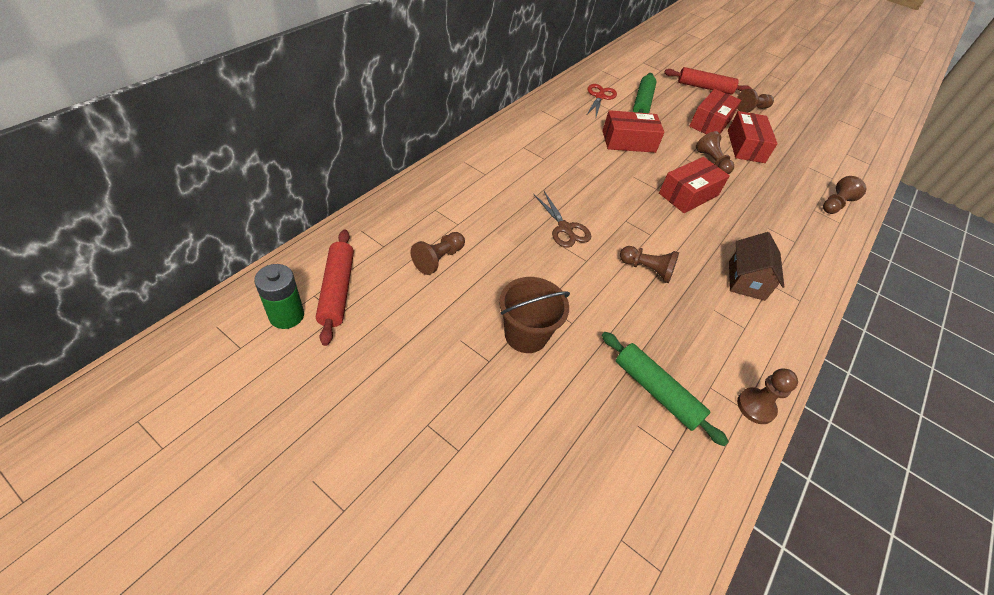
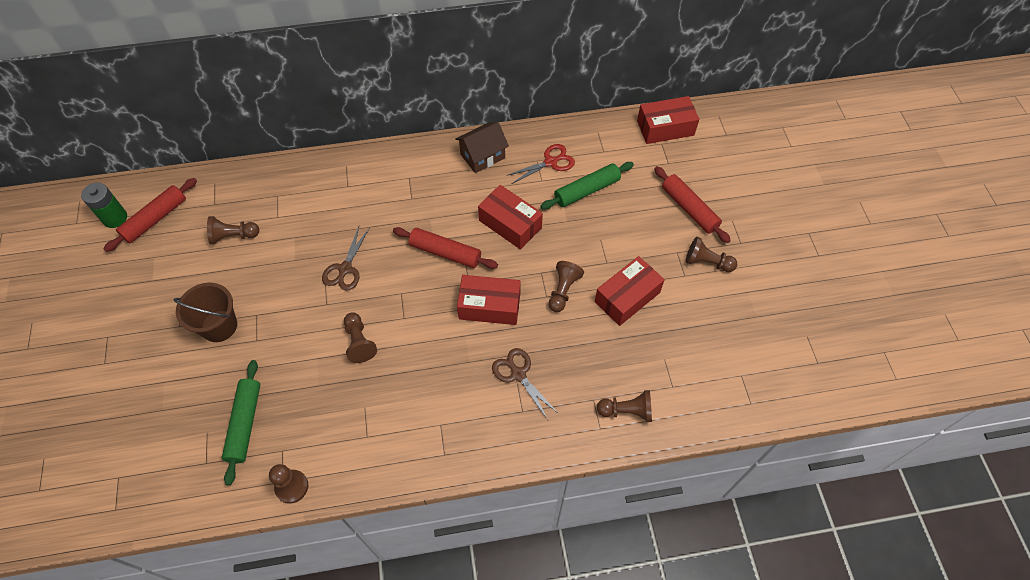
camera: 50 degrees right, 10 degrees up
(616, 179) = (445, 252): none -> red rolling pin
(710, 123) = (628, 251): red box -> red box (665, 128)
(746, 280) = (424, 407): brown house -> brown house (482, 156)
(762, 222) = (518, 374): none -> brown scissors

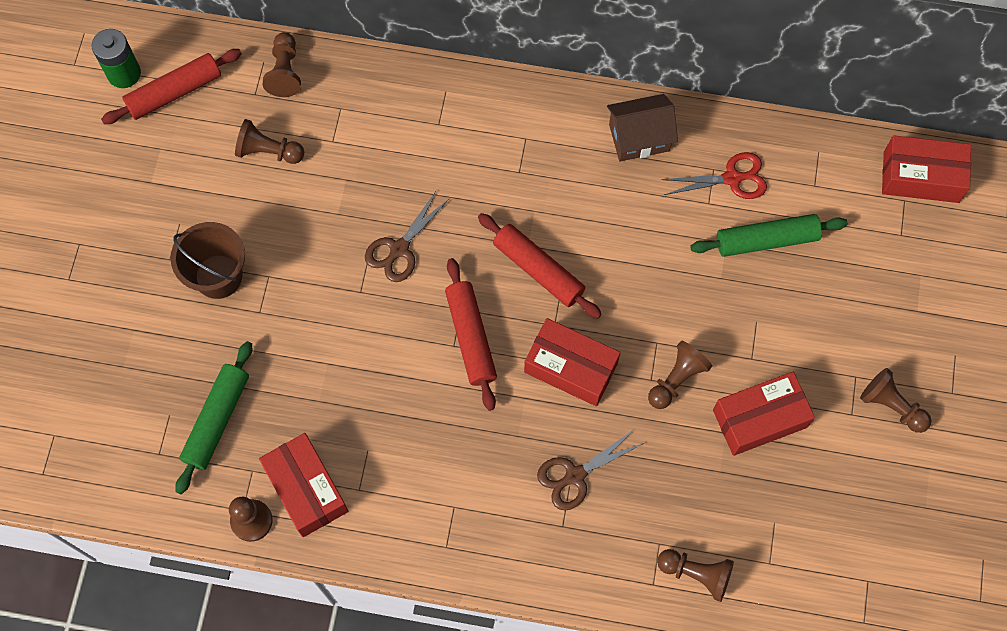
camera: 20 degrees right, 10 degrees up
(359, 342) = (387, 360): brown pawn -> brown pawn (285, 72)
(510, 224) = (640, 256): red box -> red box (306, 489)
(518, 374) = (575, 475): brown scissors -> brown scissors turned 105 degrees counterclockwise
(689, 209) = (901, 317): red rolling pin -> red rolling pin (470, 337)

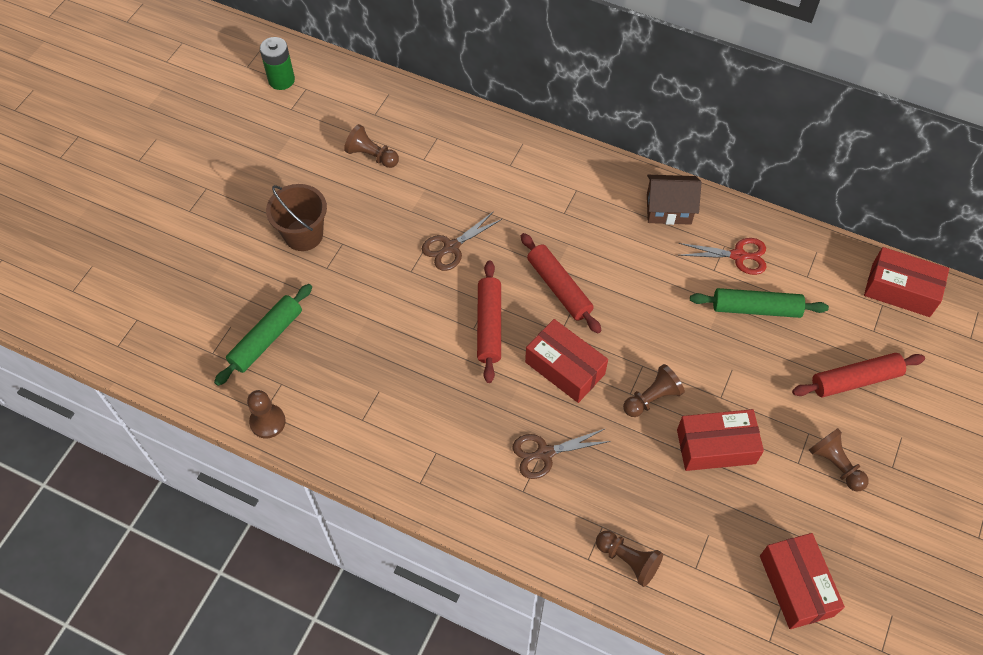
camera: 15 degrees right, 10 degrees down
(175, 92) = (314, 100): red rolling pin -> red rolling pin (855, 380)
(285, 72) = (402, 104): brown pawn -> none
(306, 489) = (319, 408): red box -> red box (796, 585)

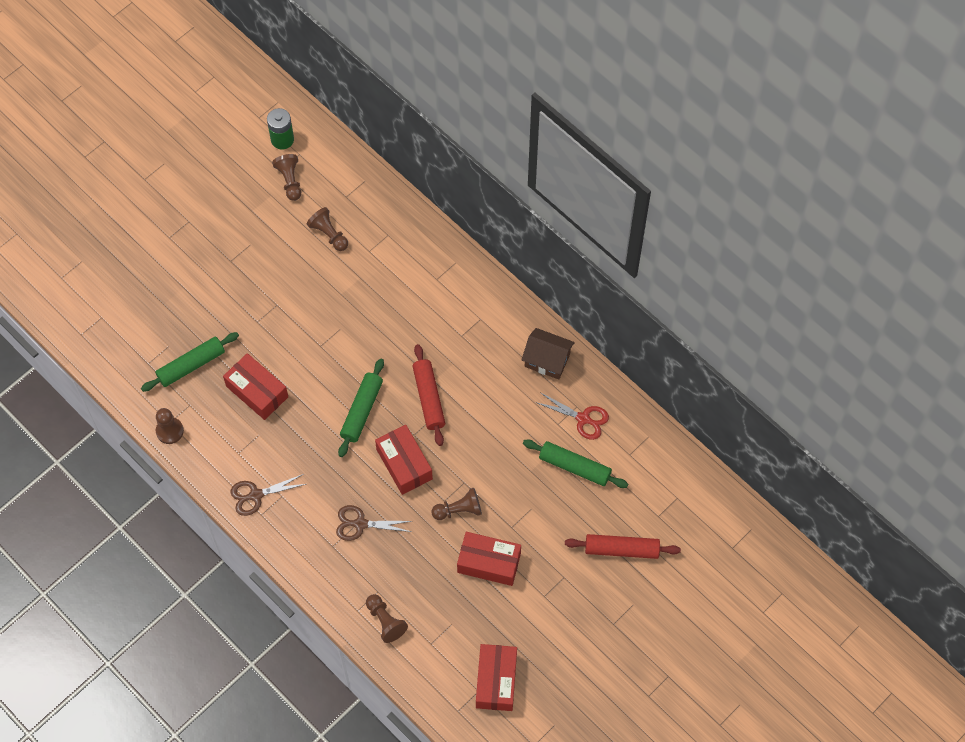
camera: 20 degrees right, 5 degrees up
(303, 235) = (249, 287): brown bucket -> none
(451, 247) = (360, 336): brown scissors -> brown scissors (256, 495)
(489, 325) = (361, 410): red rolling pin -> green rolling pin
(835, 464) = (571, 607): brown pawn -> brown pawn (290, 181)
(900, 290) = (698, 491): red box -> red box (257, 391)

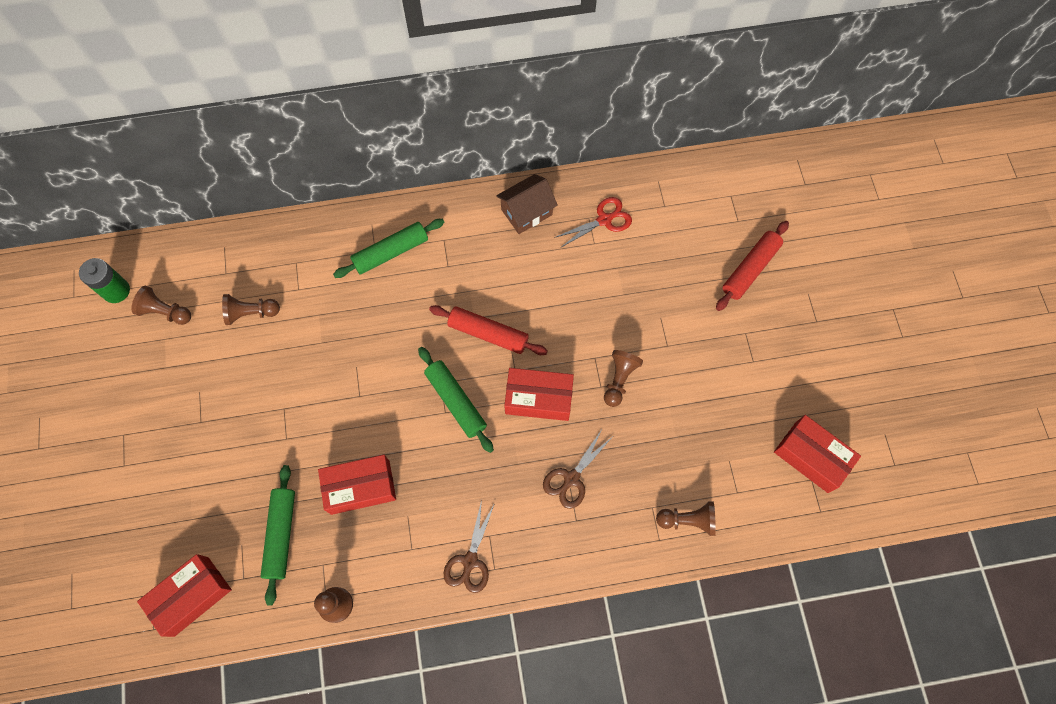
camera: 55 degrees left, 5 degrees up
(489, 563) = (689, 387): red box -> red box (191, 596)
(575, 467) = (645, 256): green rolling pin -> green rolling pin (391, 252)

